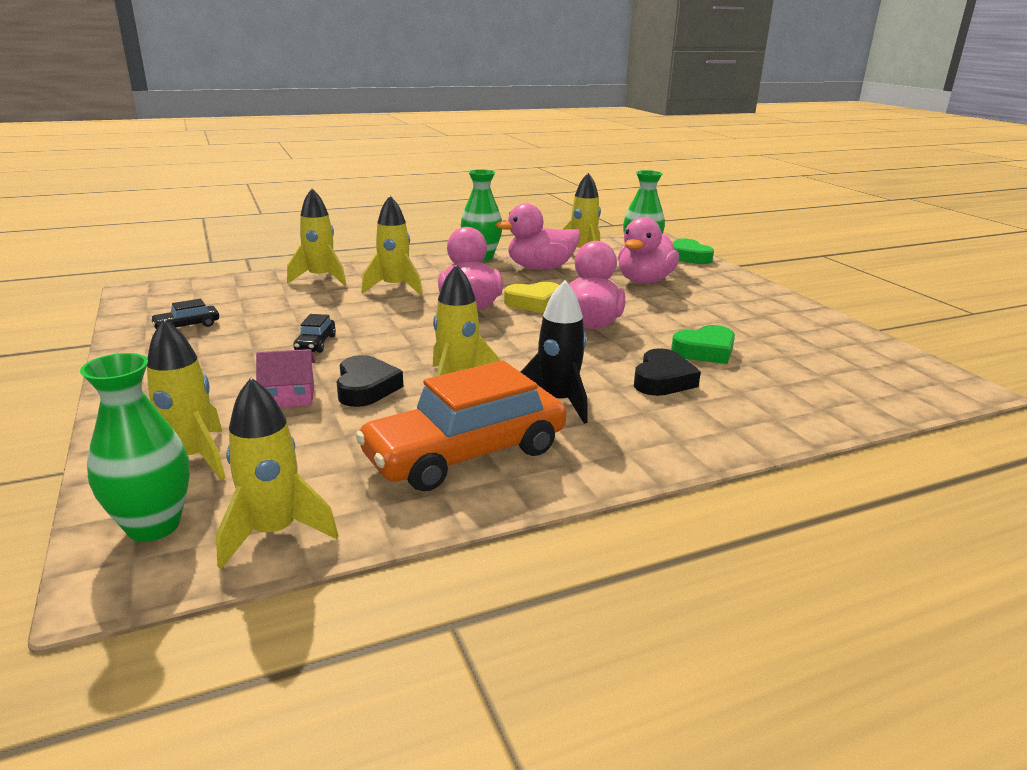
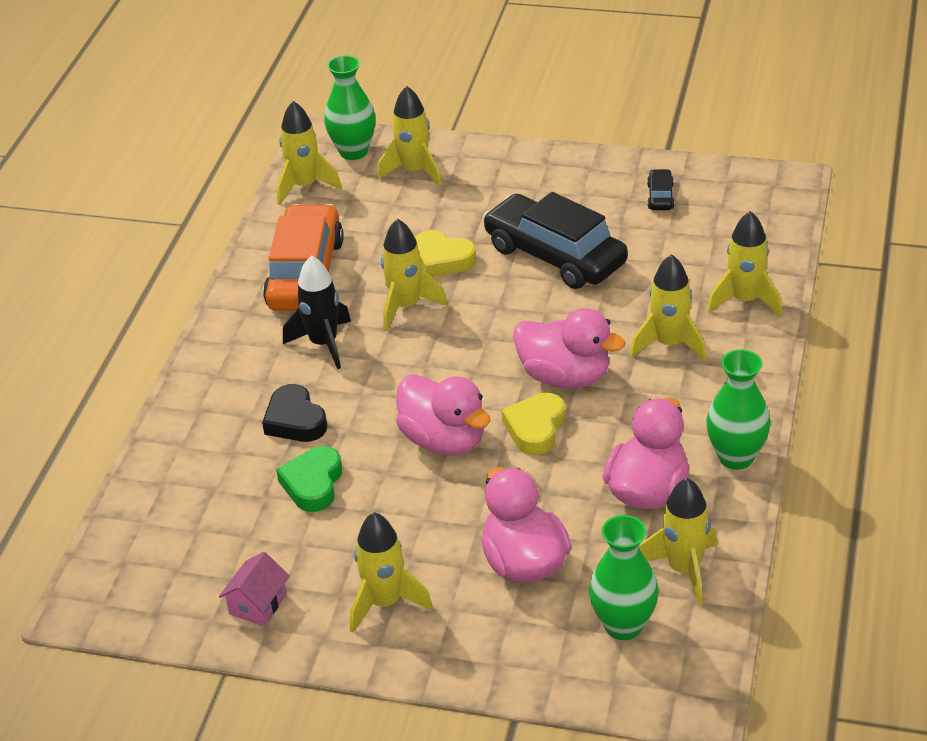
camera: 130 degrees right, 15 degrees up
(289, 397) = (462, 222): pink house -> pink house (258, 604)
(315, 343) = (555, 255): black car -> black car, size x2.42
(366, 388) = (442, 259): black heart -> yellow heart
(688, 257) = (578, 680): green heart -> none
(740, 303) = (385, 603): none -> yellow rocket

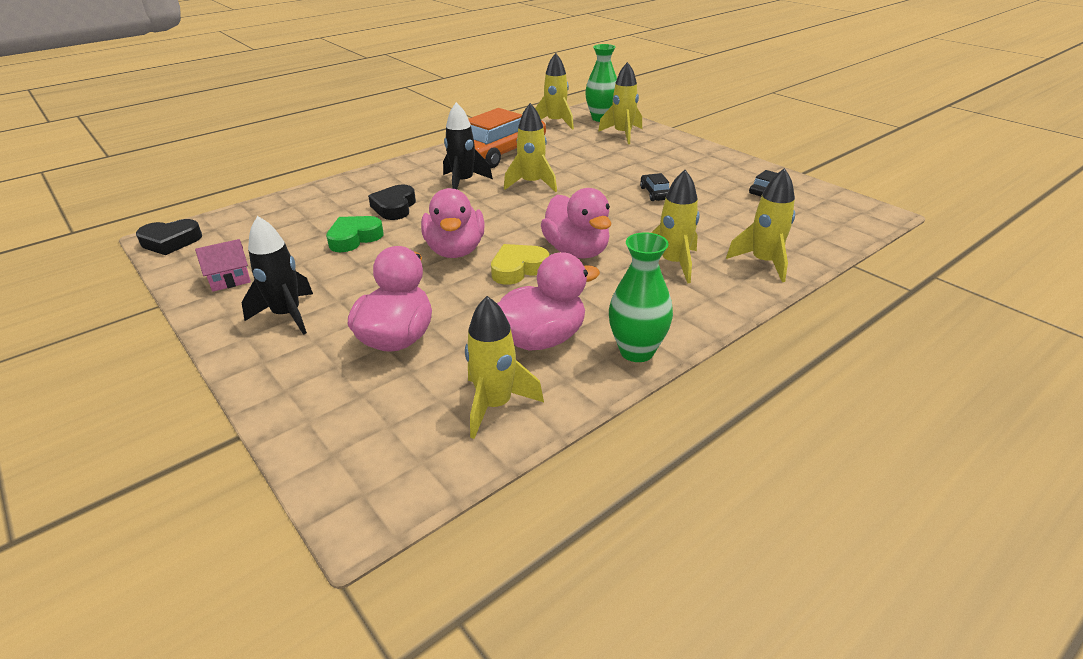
camera: 35 degrees right, 5 degrees down
(101, 605) = (171, 241): none -> black heart
(385, 603) = (287, 315): yellow rocket -> black rocket
(442, 259) = (583, 172): yellow heart -> none
(555, 255) = (655, 193): black car -> black car, size x0.41
(623, 625) = (398, 417): green vase -> none

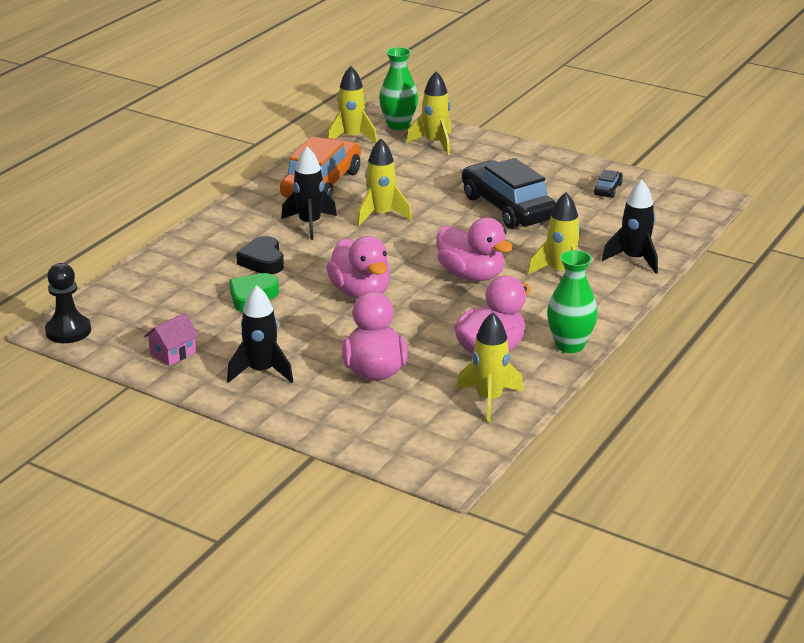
camera: 20 degrees left, 5 degrees down
(171, 241) = (68, 331): black heart -> black pawn
(518, 269) = (431, 299): yellow heart -> none
(655, 193) = (507, 208): black car -> black car, size x2.42
(763, 262) = (634, 259): yellow rocket -> black rocket

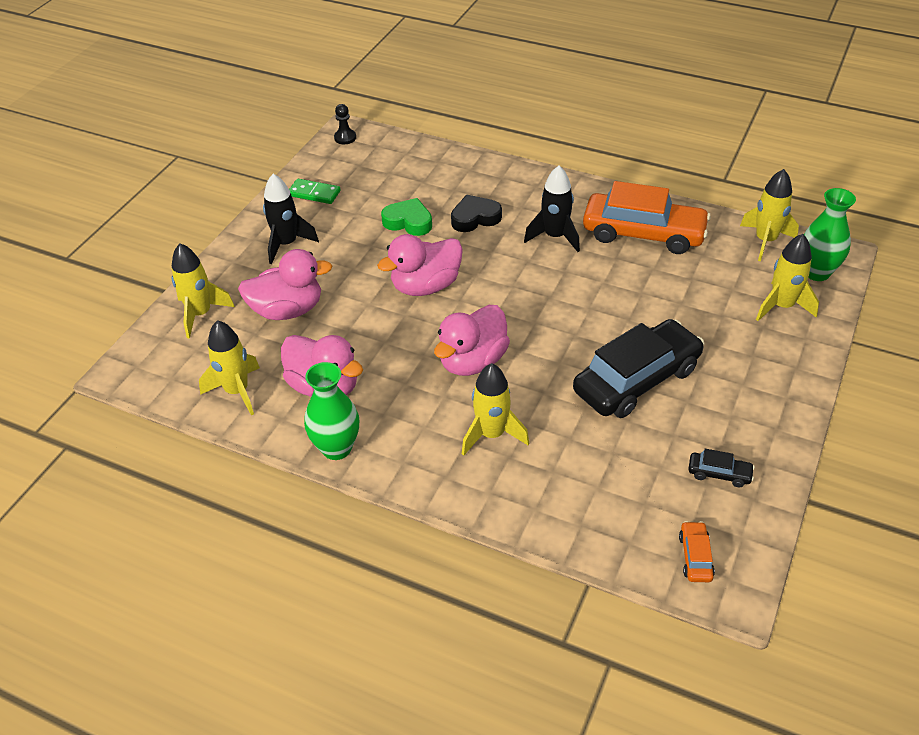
camera: 85 degrees right, 15 degrees up
(68, 331) = (345, 138): black pawn -> black pawn, size x0.62
(173, 353) = (314, 193): pink house -> green domino
(381, 215) = (588, 282): yellow rocket -> yellow rocket (200, 314)
(634, 259) = (537, 503): black rocket -> none
(682, 207) = (695, 557): none -> orange car

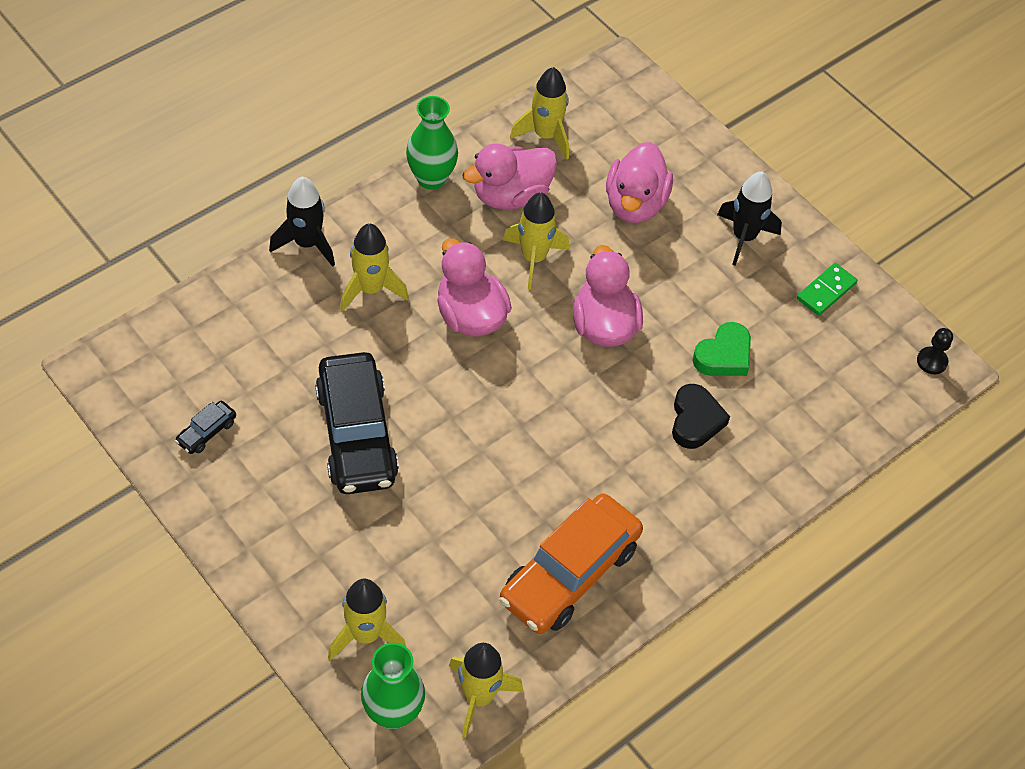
camera: 110 degrees right, 10 degrees up
(200, 314) = (669, 140): yellow rocket -> yellow rocket (533, 258)
(555, 237) = (616, 480): black rocket -> black rocket (307, 243)
(695, 557) = (145, 363): orange car -> none

